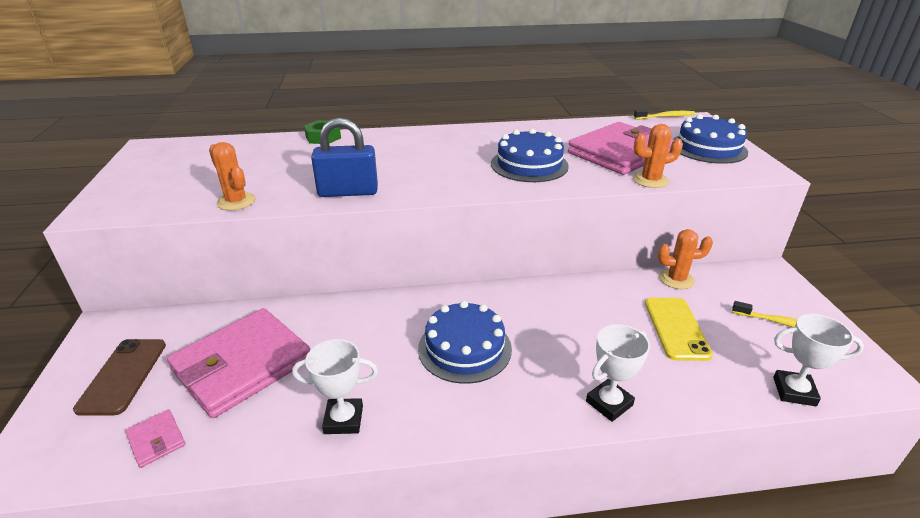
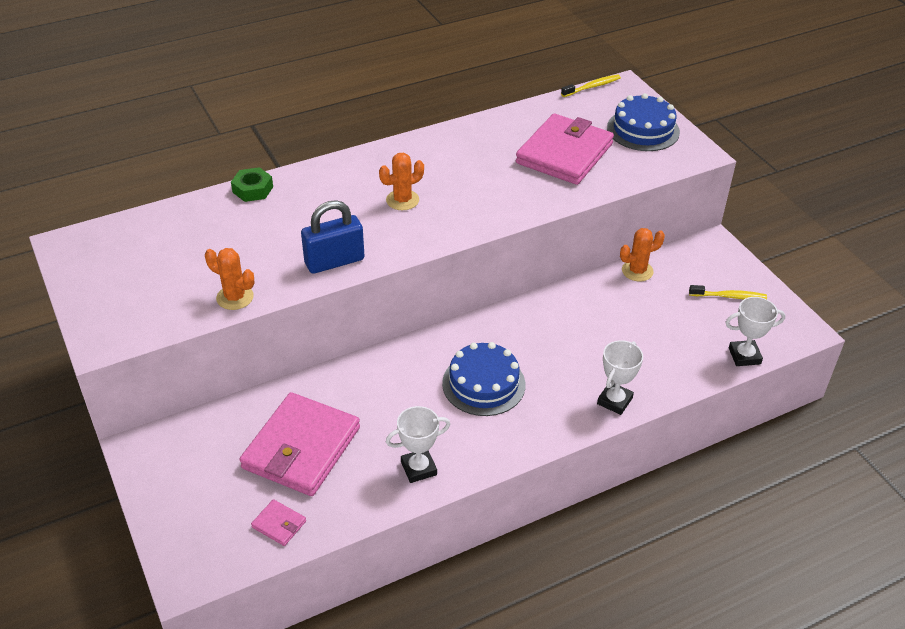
camera: 20 degrees left, 10 degrees up
(123, 376) = (201, 485): brown phone -> none
(529, 165) = (486, 188): blue cake -> none
(650, 180) = (603, 187): orange cactus -> orange cactus (402, 200)
(676, 328) = (648, 322): yellow phone -> none

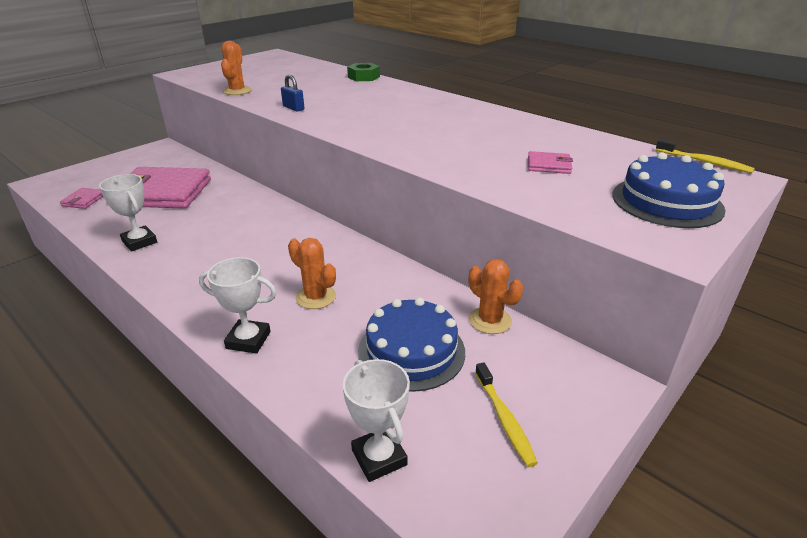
camera: 70 degrees right, 10 degrees down
(334, 261) = (293, 108): blue padlock -> blue padlock, size x0.51
(402, 200) = (392, 115): orange cactus -> orange cactus (316, 297)
(483, 384) = (253, 253): blue cake -> blue cake (411, 351)
(564, 154) = (549, 165): pink wallet -> pink wallet, size x0.41

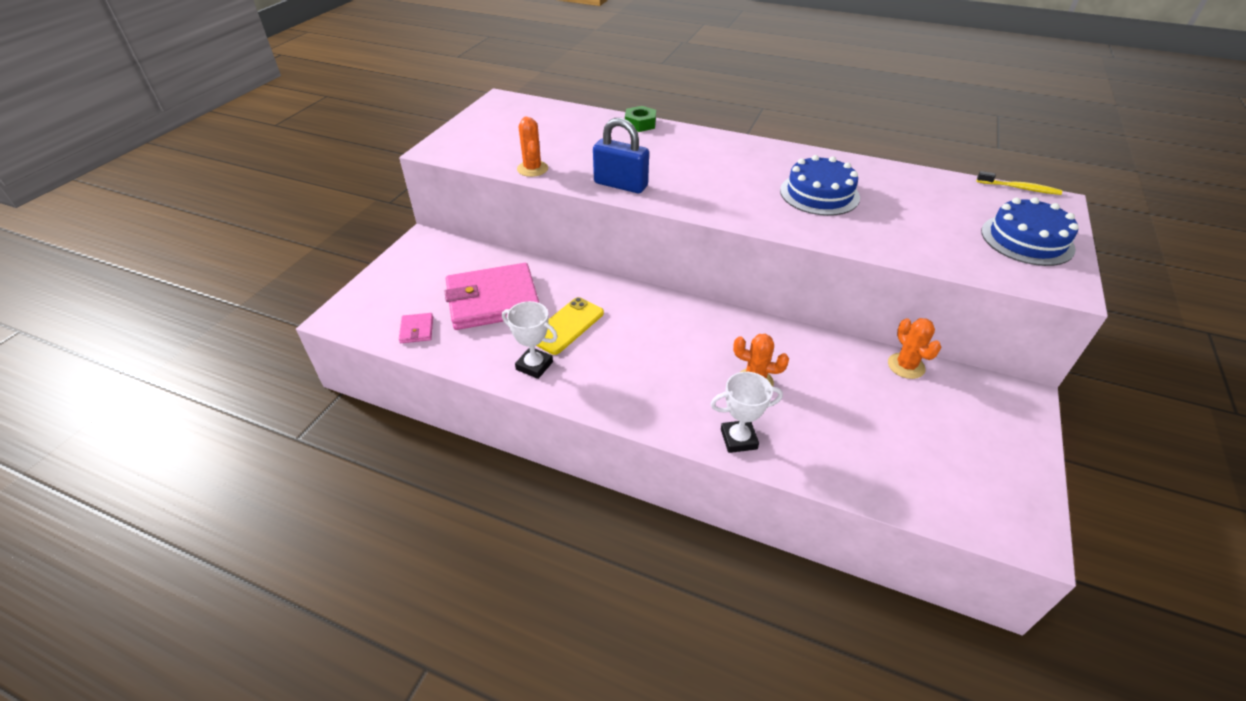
camera: 20 degrees left, 10 degrees up
(198, 220) = (567, 326): none -> yellow phone
(293, 108) = (620, 185): blue padlock -> blue padlock, size x1.98
(379, 457) = (921, 504): white trophy -> none
(411, 351) = (871, 411): blue cake -> blue cake (819, 194)
(490, 320) = (906, 366): orange cactus -> orange cactus turned 45 degrees clockwise
(504, 419) = (978, 447): yellow toothbrush -> none
(549, 165) = (913, 217): pink wallet -> none

